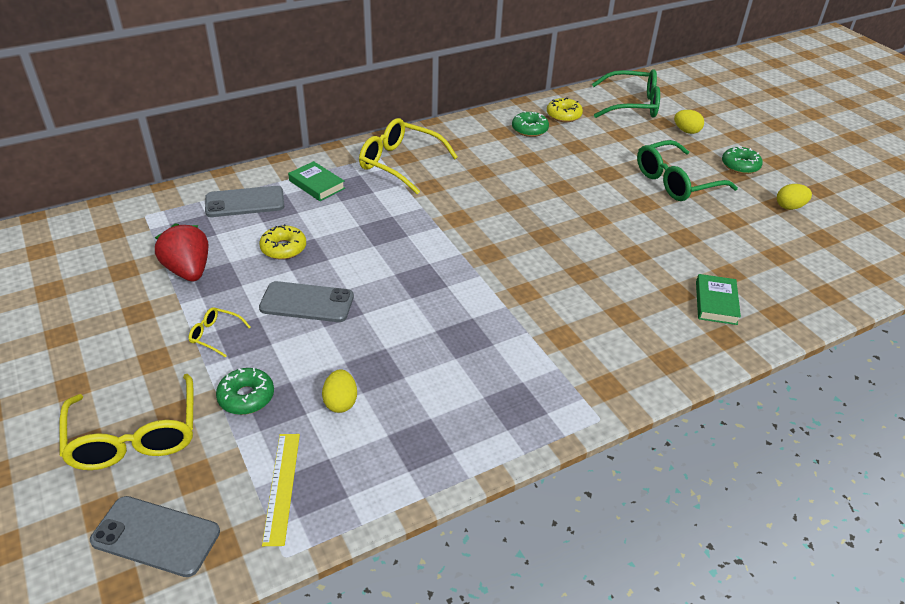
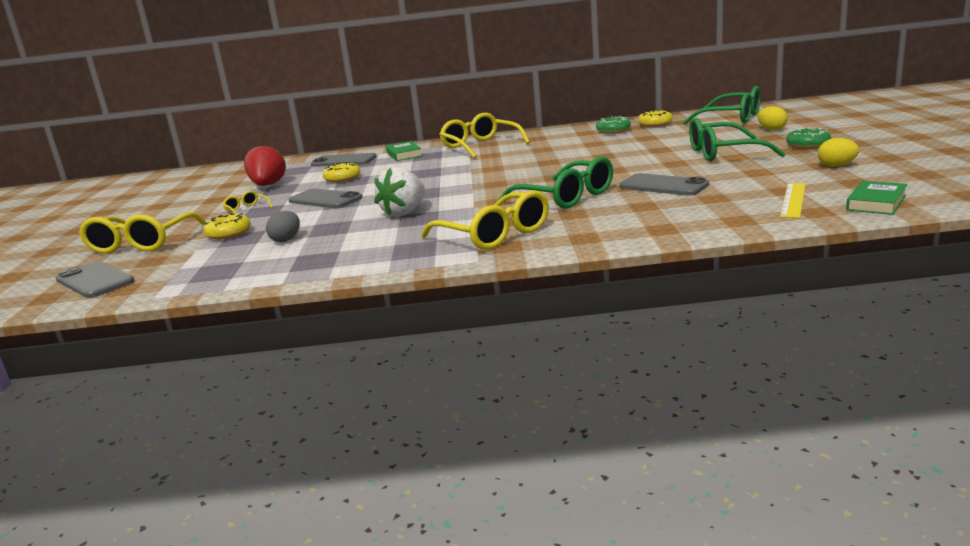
camera: 30 degrees right, 20 degrees down
(246, 397) = (229, 234): green donut -> yellow donut
(282, 487) = (196, 270): yellow ruler -> yellow ruler (793, 200)
(341, 402) = (286, 240): yellow egg -> grey egg
(436, 326) = (404, 212): none -> white strawberry
(577, 364) = (495, 235): none -> yellow glasses
(590, 280) = (566, 197): none -> green glasses
(667, 251) = (663, 186): none -> grey phone
(716, 303) = (677, 212): green book -> green book (876, 202)

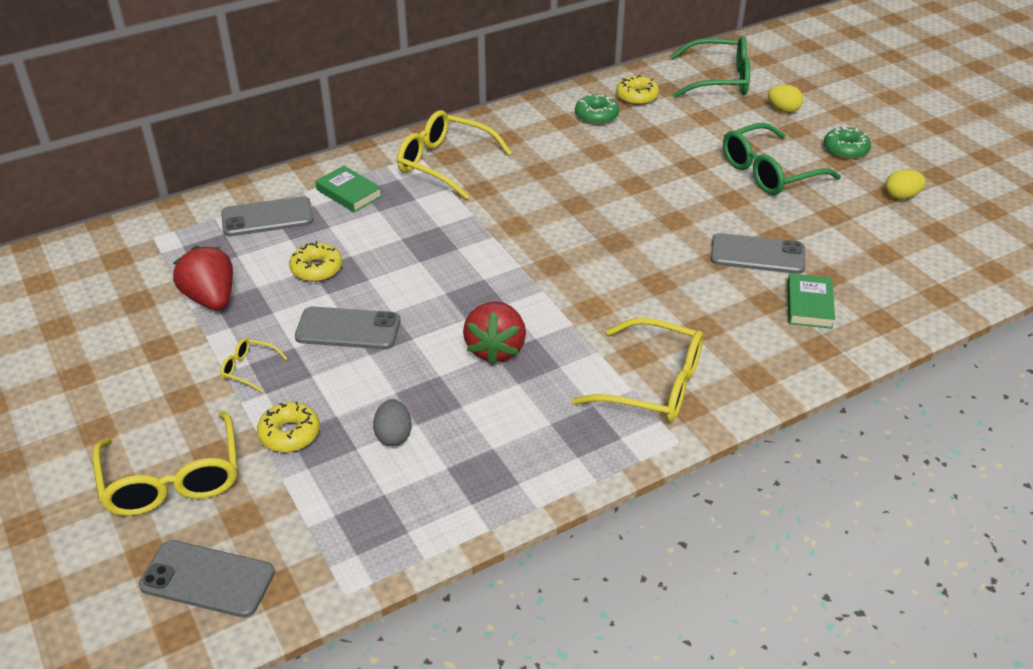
camera: 30 degrees left, 20 degrees up
(404, 212) = (495, 349): white strawberry -> red strawberry
(566, 197) = (668, 291): green glasses -> none
(793, 200) = (905, 273): yellow ruler -> none
(876, 202) = (980, 272): green book -> green book (809, 305)

